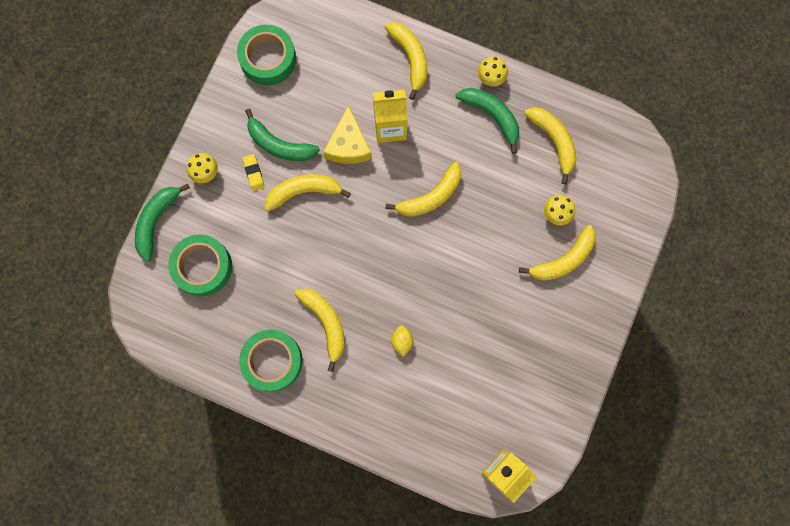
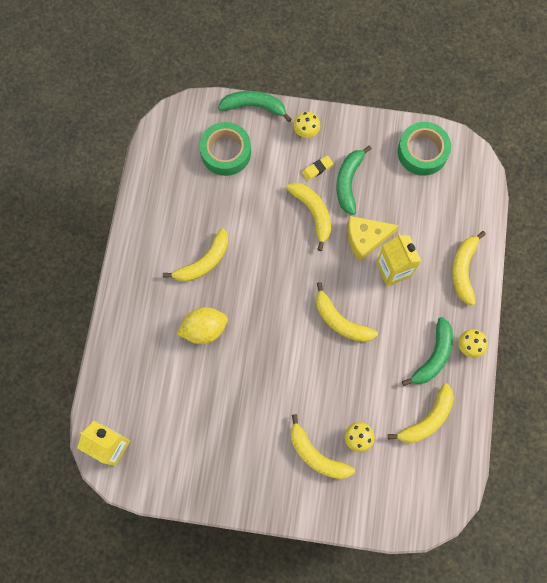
camera: 75 degrees right, 5 degrees down
(272, 361) = (161, 228): green tape -> none
(402, 341) = (204, 329): yellow lemon -> yellow lemon, size x1.85
(410, 58) = (463, 270): yellow banana -> yellow banana turned 135 degrees clockwise

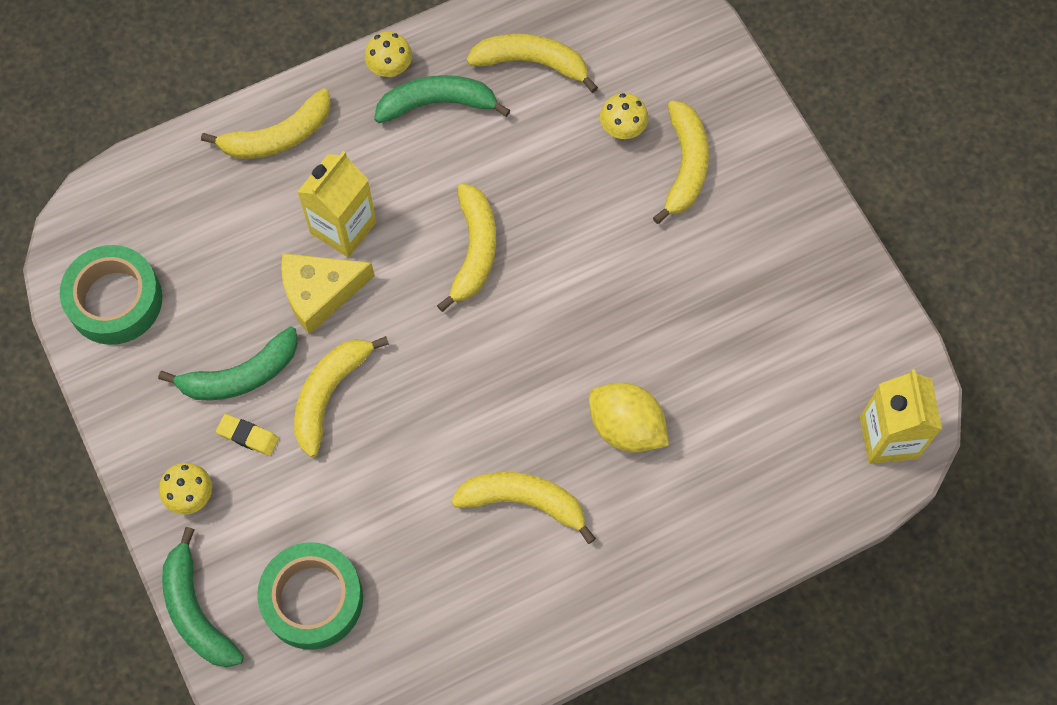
camera: 125 degrees left, 5 degrees down
(366, 239) = (320, 293): yellow cheese -> yellow cheese turned 120 degrees clockwise

